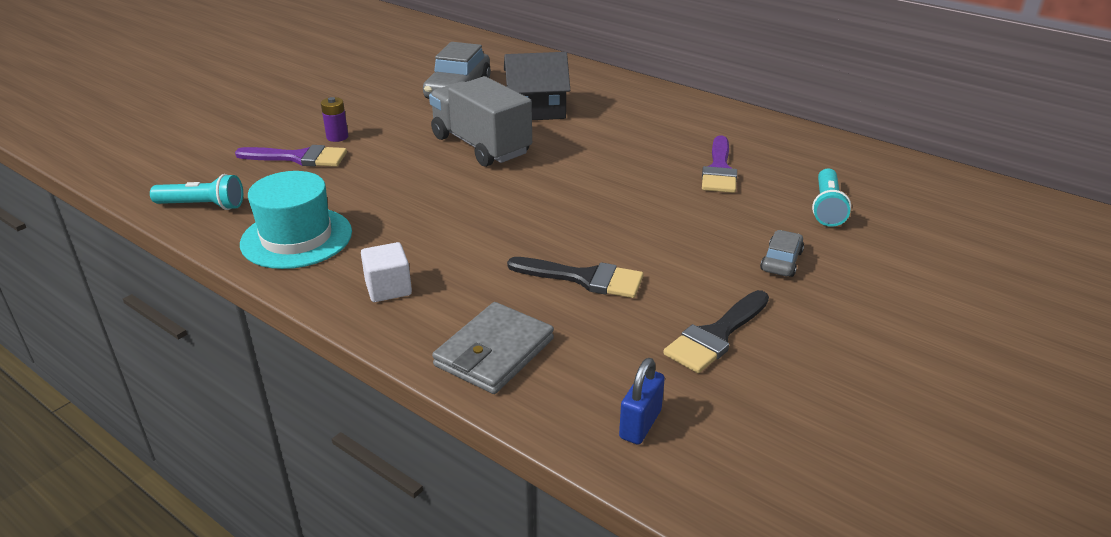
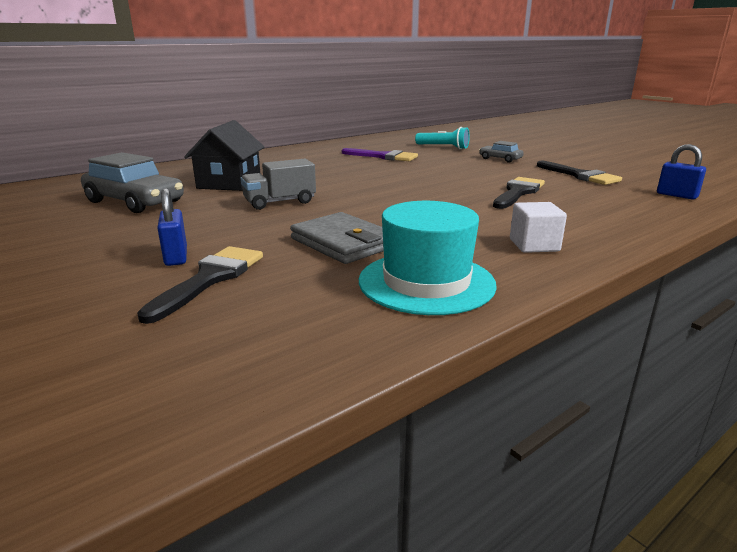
camera: 75 degrees left, 10 degrees down
(202, 205) = (299, 347): turquoise flashlight -> none
(299, 158) = (210, 278): purple brush -> black brush
(337, 137) = (176, 256): purple battery -> blue padlock
(481, 145) = (280, 202): grey truck -> grey truck, size x0.61
(494, 352) = (619, 219): grey wallet -> grey wallet (343, 243)

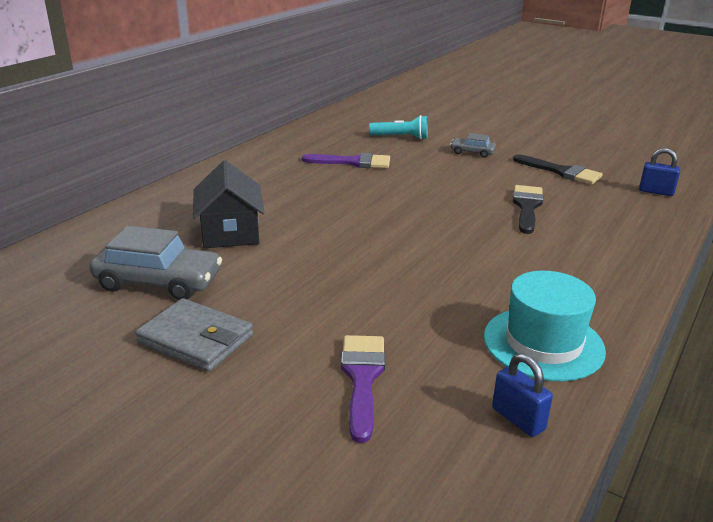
camera: 20 degrees left, 5 degrees up
(176, 256) = (299, 356): blue padlock -> blue padlock (518, 419)
(210, 278) = (362, 378): black brush -> purple brush
(280, 202) = (318, 257): grey truck -> none
(343, 243) = (434, 307): grey wallet -> grey wallet (195, 339)
(534, 245) = (591, 280): white cube -> none

